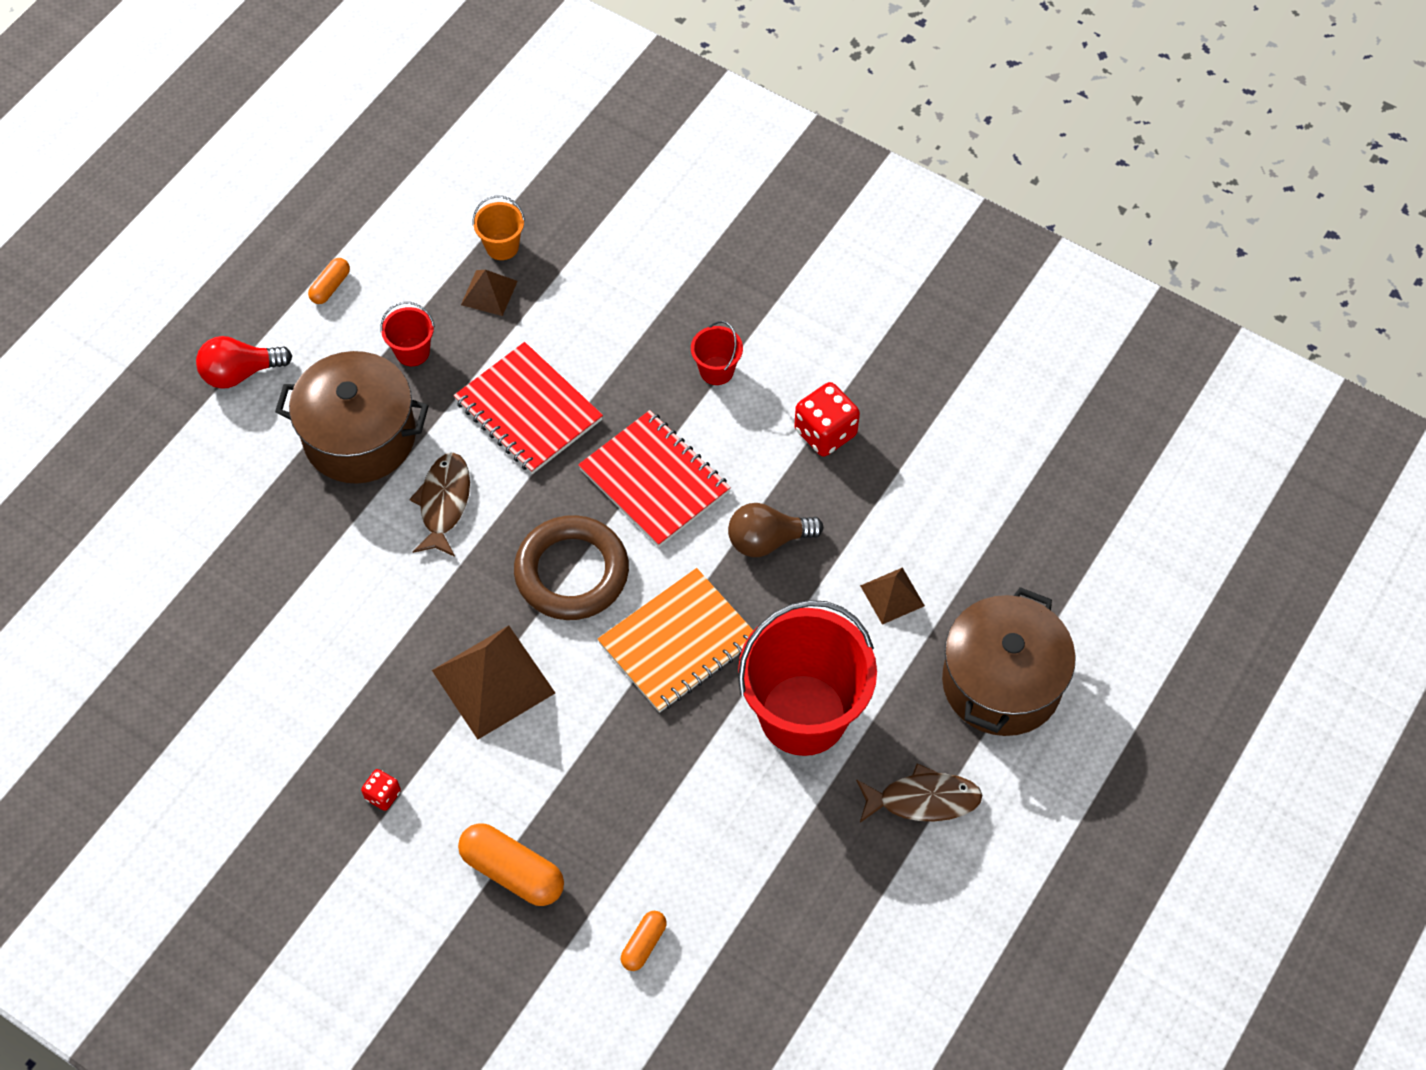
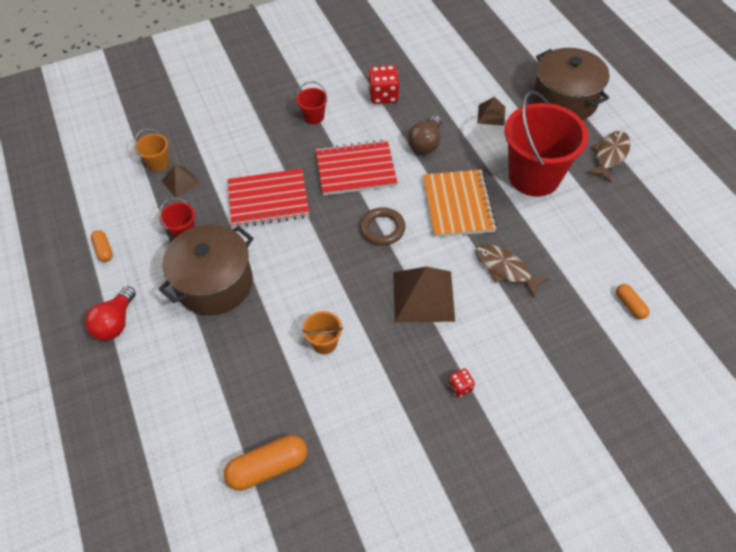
camera: 55 degrees left, 5 degrees down
(352, 609) = (324, 343): none -> orange bucket
(444, 503) = (292, 264): brown fish -> brown fish (505, 269)
(512, 872) = (550, 345): orange capsule -> orange capsule (268, 467)
(572, 572) = (382, 229): brown ring -> brown ring, size x0.63

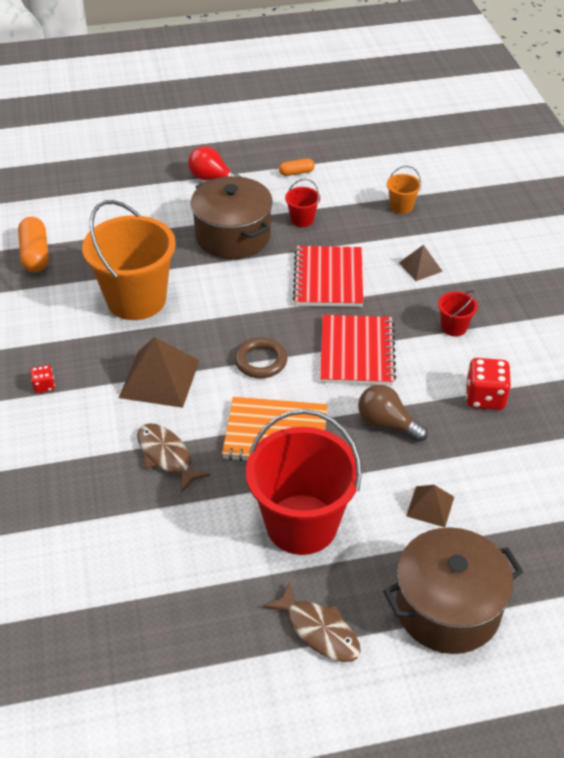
camera: 100 degrees right, 10 degrees down
(180, 182) = (371, 220): brown pyramid -> brown pyramid (420, 267)
(324, 343) = (136, 300): orange bucket -> orange bucket, size x2.36
(505, 269) = (166, 456): brown fish -> brown fish turned 90 degrees counterclockwise
(630, 305) = (69, 563): orange capsule -> none

